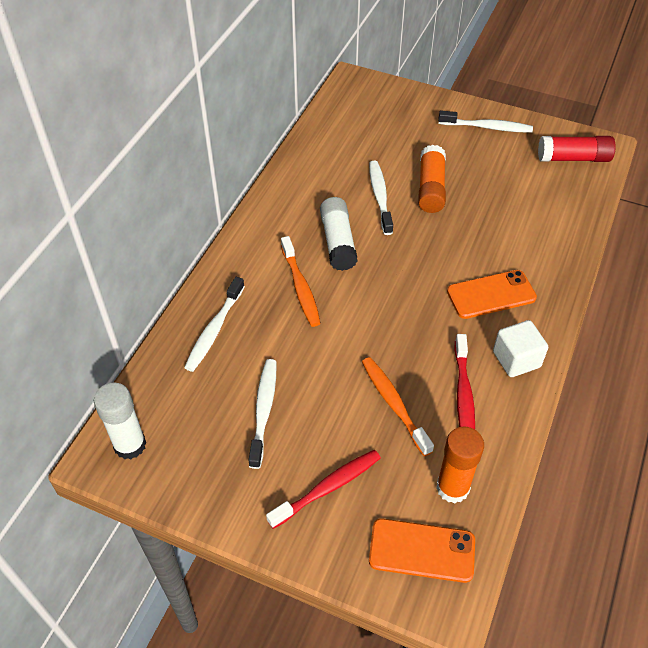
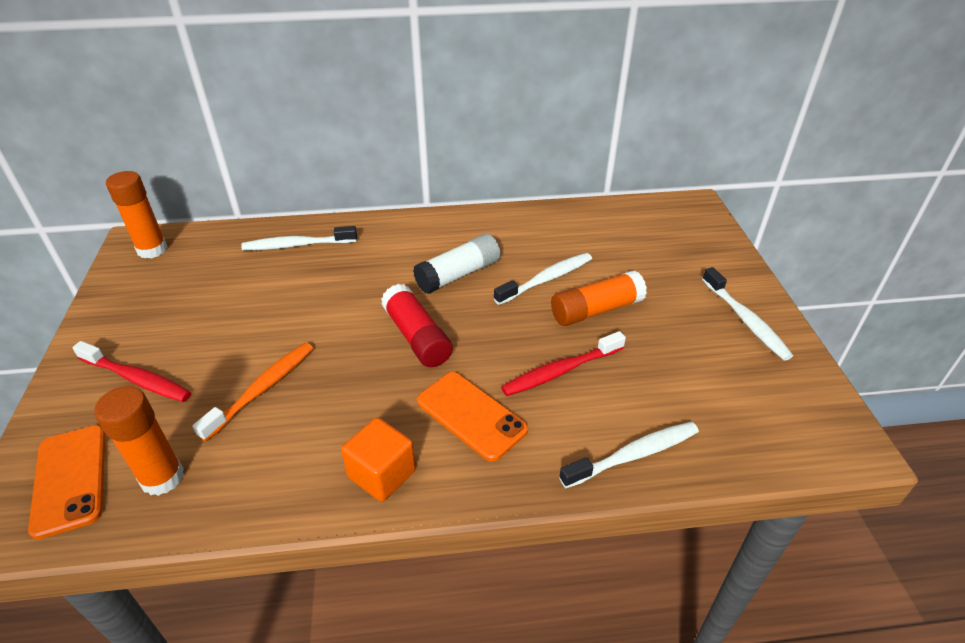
camera: 60 degrees right, 10 degrees down
(130, 445) = (152, 250): white glue stick -> orange glue stick
(264, 410) = (217, 305): white toothbrush -> white toothbrush (633, 455)
(300, 287) = (381, 273): orange toothbrush -> none
(463, 395) = (301, 442): red toothbrush -> red toothbrush (560, 371)
(516, 359) = (382, 474): white cube -> orange cube
(573, 158) = (786, 418): red glue stick -> red glue stick (417, 337)

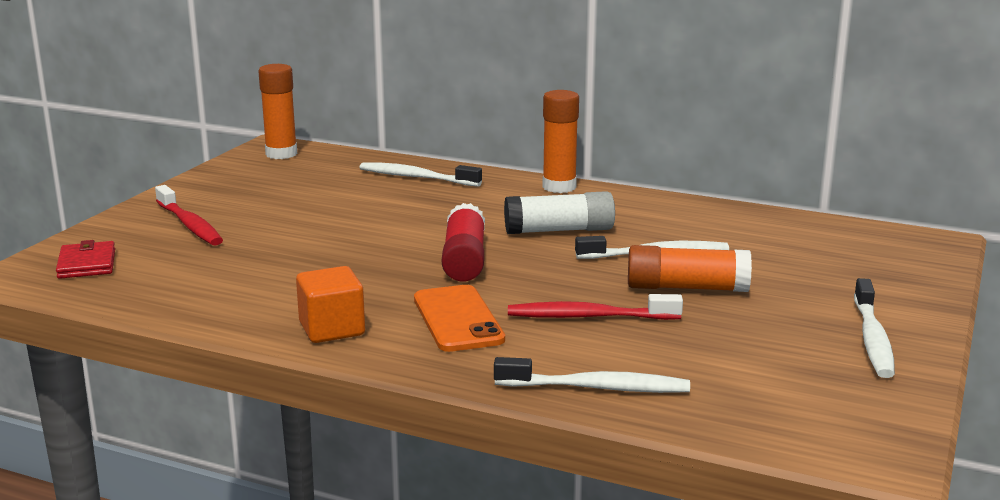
camera: 30 degrees right, 20 degrees down
(70, 479) = (87, 264): orange phone -> red wallet
(162, 478) = (153, 281): orange glue stick -> orange glue stick (559, 187)
(262, 389) = (285, 255): orange toothbrush -> none

